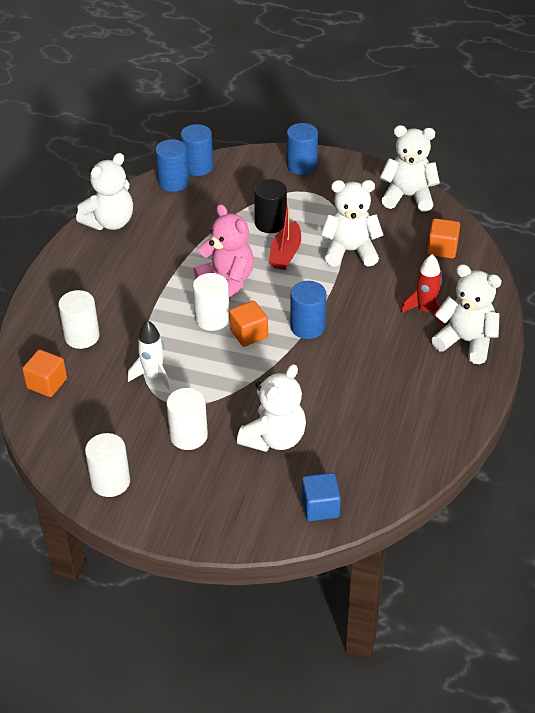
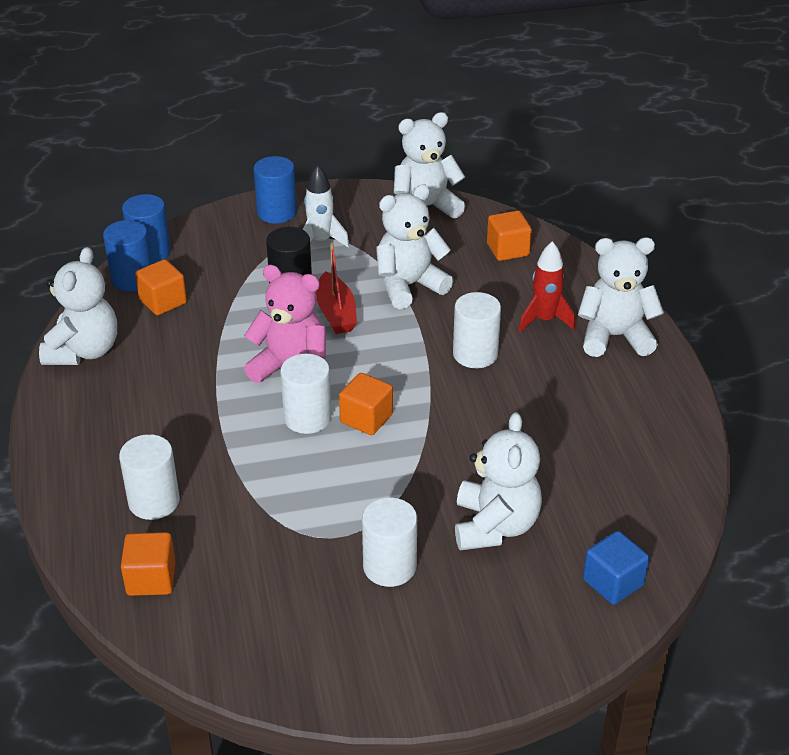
camera: 30 degrees left, 5 degrees down
(110, 482) = (335, 666): white cylinder -> white cylinder (475, 354)
(153, 376) = (288, 513): white rocket -> white rocket (321, 241)
(181, 205) = (163, 301): none -> orange cube
(307, 327) = (429, 385): blue cylinder -> none

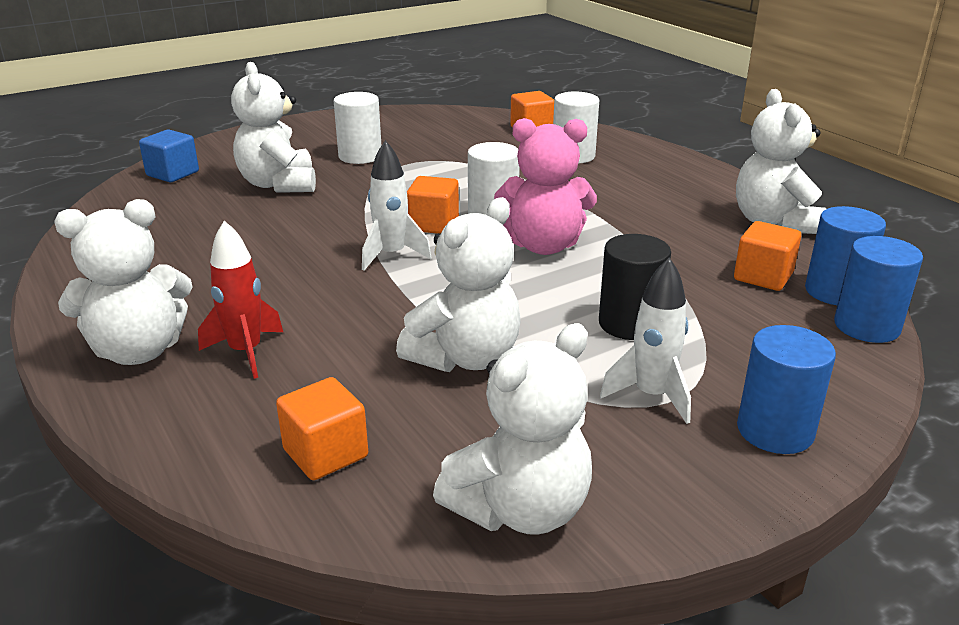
camera: 160 degrees right, 10 degrees down
(336, 313) = (541, 305): red boat -> none
(418, 387) = (391, 255): none -> white rocket
(475, 354) = (336, 296): white cylinder -> none

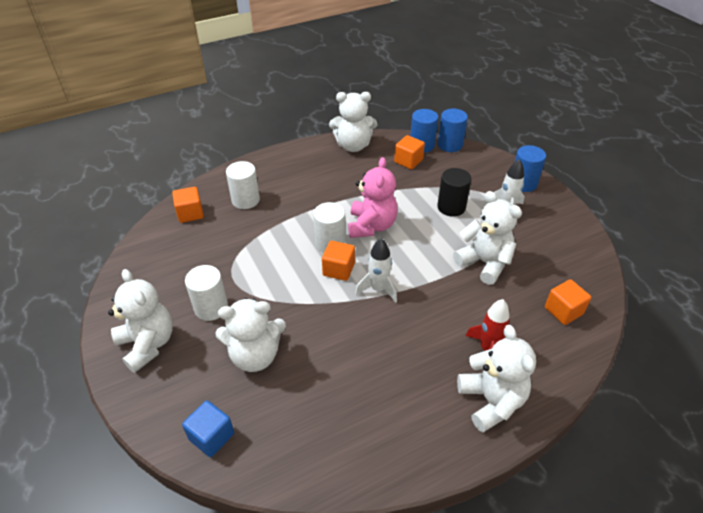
camera: 85 degrees left, 15 degrees up
(520, 509) = (582, 253): white teddy bear -> white teddy bear (148, 344)

